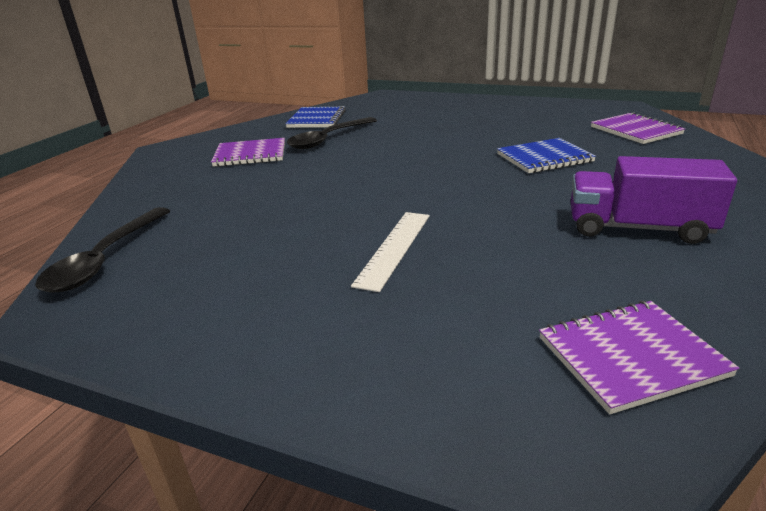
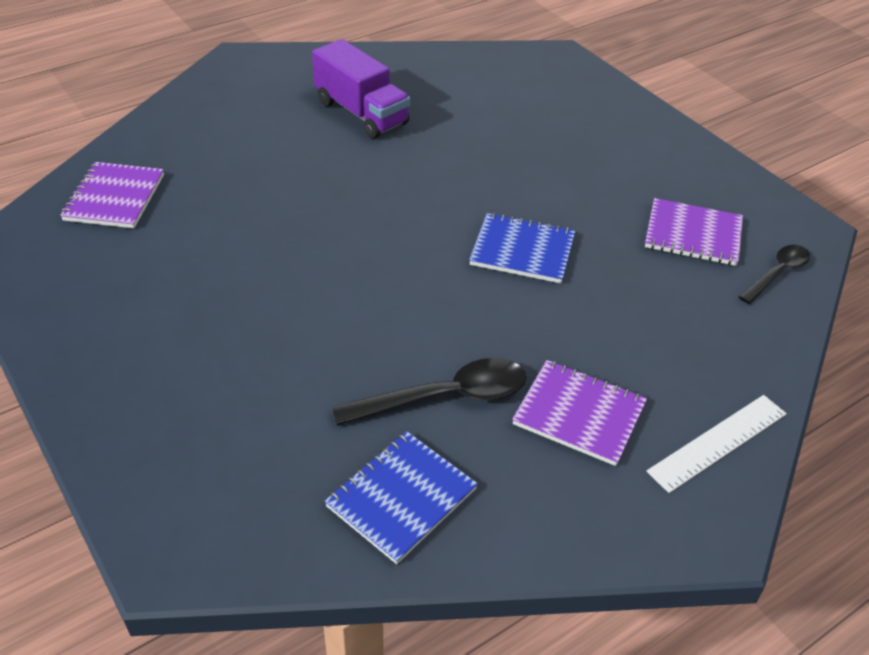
camera: 150 degrees left, 15 degrees up
(105, 259) = (777, 273): black spoon -> black spoon, size x0.63
(394, 248) = (538, 175): white ruler -> white ruler (718, 442)
(544, 158) = (279, 207): blue notebook -> blue notebook (522, 250)
(630, 356) = (493, 70): purple notebook -> purple notebook (693, 234)

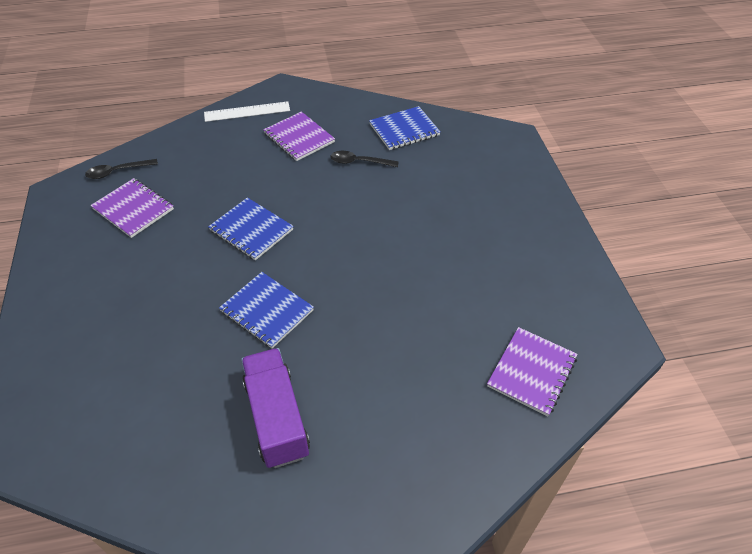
camera: 155 degrees left, 5 degrees up
(432, 179) = (267, 311): none -> blue notebook
(445, 397) = (359, 162): black spoon -> black spoon, size x0.63

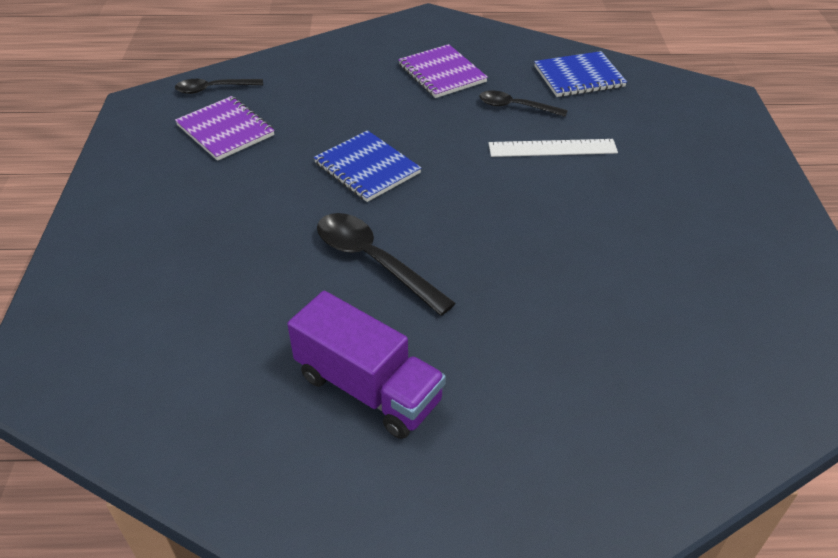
camera: 10 degrees right, 5 degrees down
(247, 112) = (381, 40): white ruler -> white ruler (552, 148)
(267, 311) = (373, 261): blue notebook -> black spoon
(277, 417) = (368, 388): purple truck -> purple truck turned 135 degrees clockwise
(531, 372) = (728, 380): purple notebook -> none

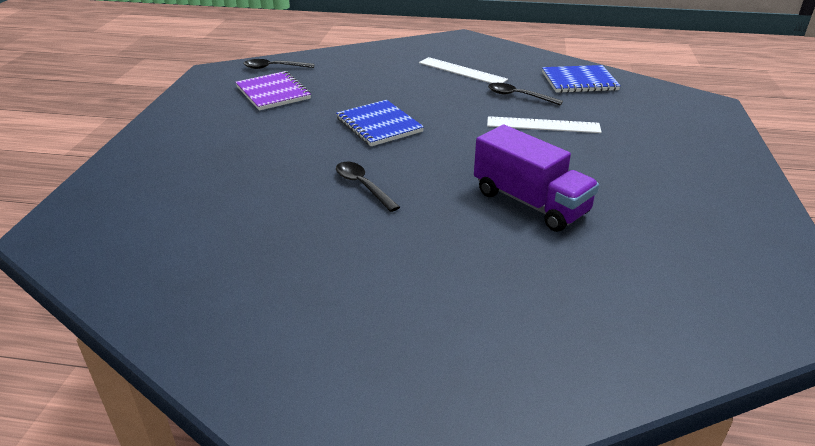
camera: 10 degrees right, 10 degrees down
(368, 388) = (326, 274): purple truck -> purple truck (530, 203)
(373, 261) = (362, 186): black spoon -> black spoon, size x0.63
(442, 73) = (462, 71): purple notebook -> white ruler

